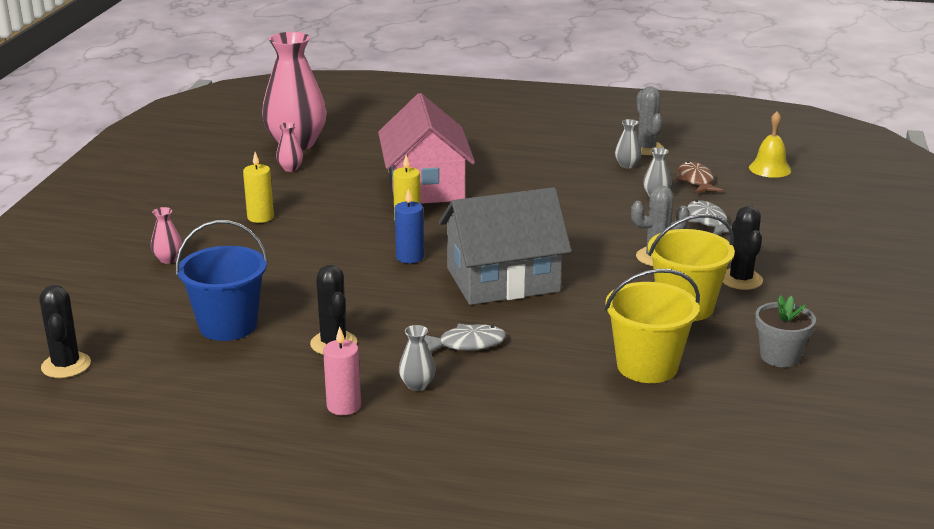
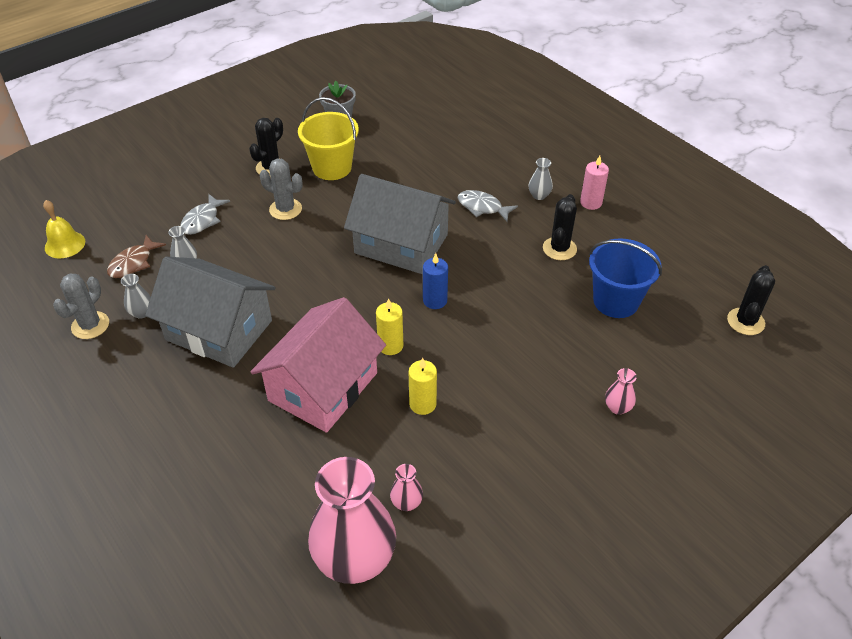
camera: 140 degrees left, 20 degrees up
(260, 217) = (501, 426): yellow candle -> yellow candle (422, 404)
(554, 179) = (219, 330): none -> grey house
(647, 366) = (409, 146): yellow bucket -> none

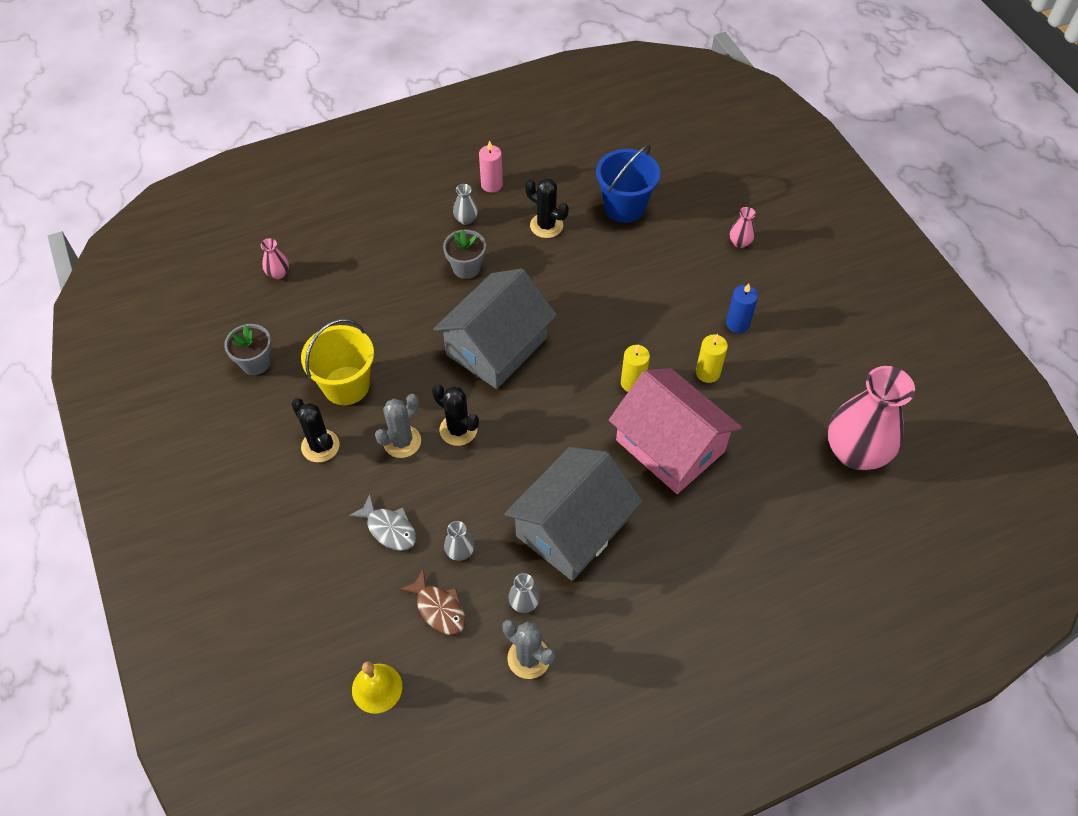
camera: 75 degrees left, 10 degrees up
(406, 503) = (807, 406): pink vase -> pink vase (278, 273)
(435, 300) = (585, 336): blue candle -> blue candle (737, 323)
(482, 207) = (466, 268): grey fish -> grey flower pot
(745, 321) = (670, 134): black cactus -> black cactus (458, 430)

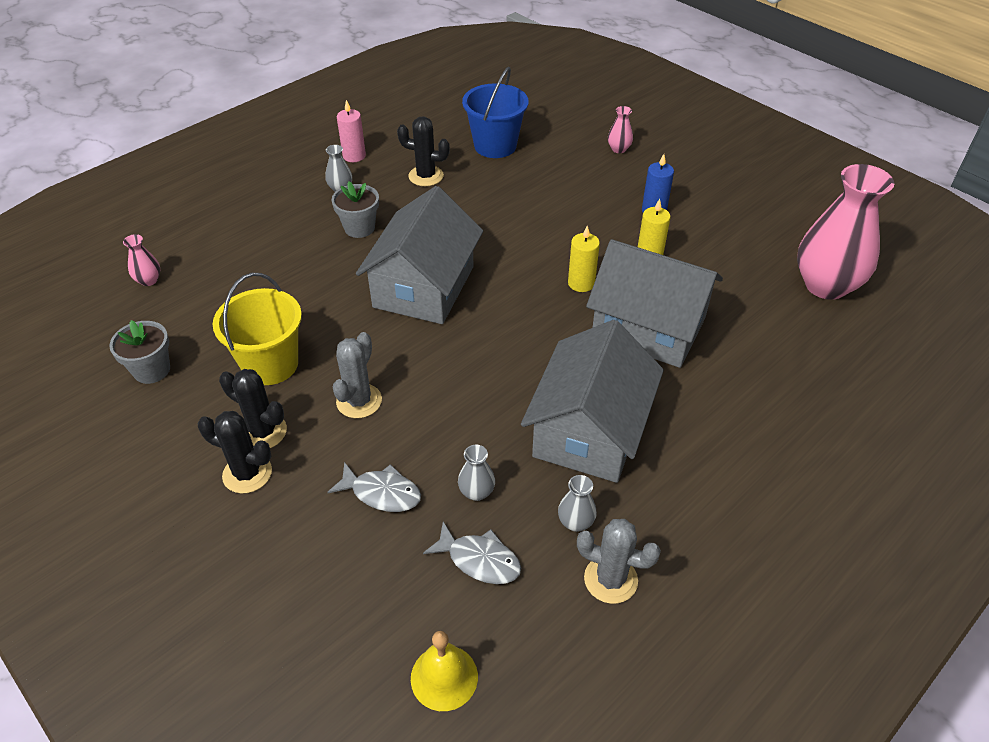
camera: 20 degrees left, 10 degrees down
(438, 608) = (479, 560): brown fish -> grey fish
(458, 430) = (418, 372): black cactus -> black cactus (247, 473)
(670, 446) = (648, 327): pink house -> grey house

